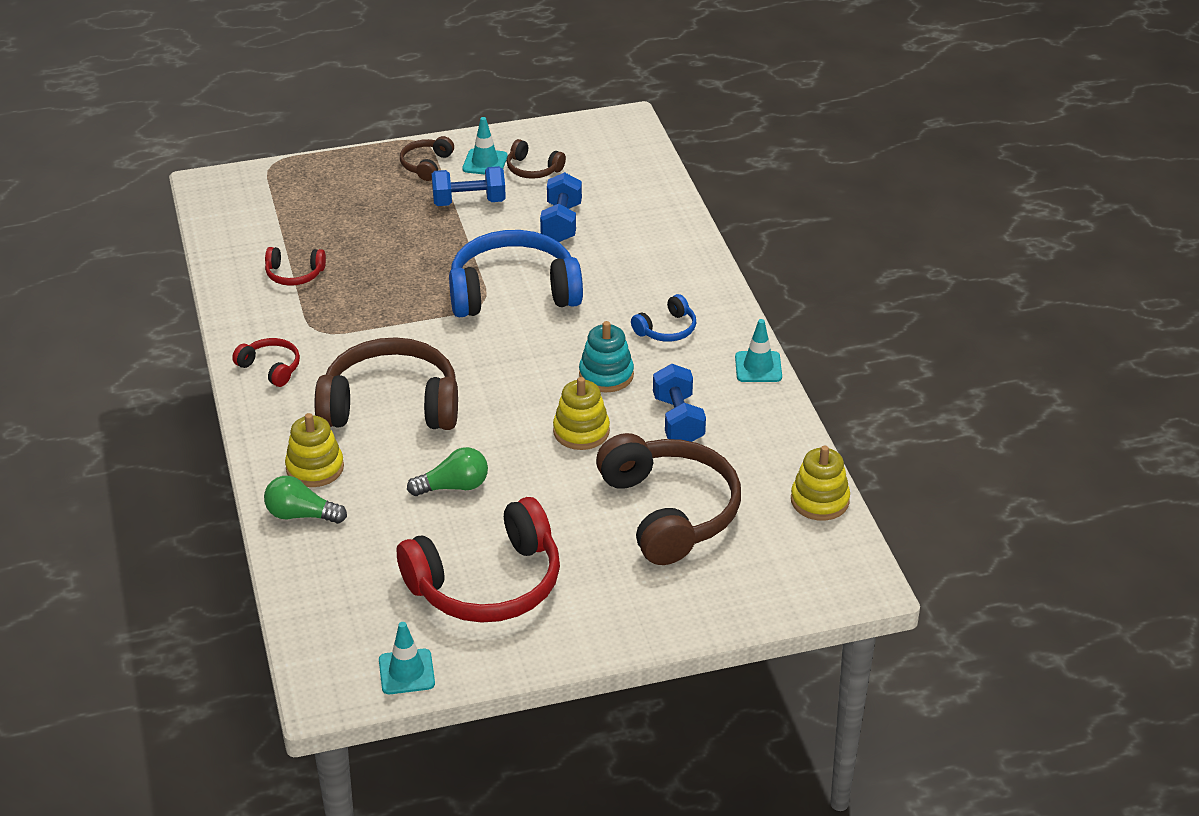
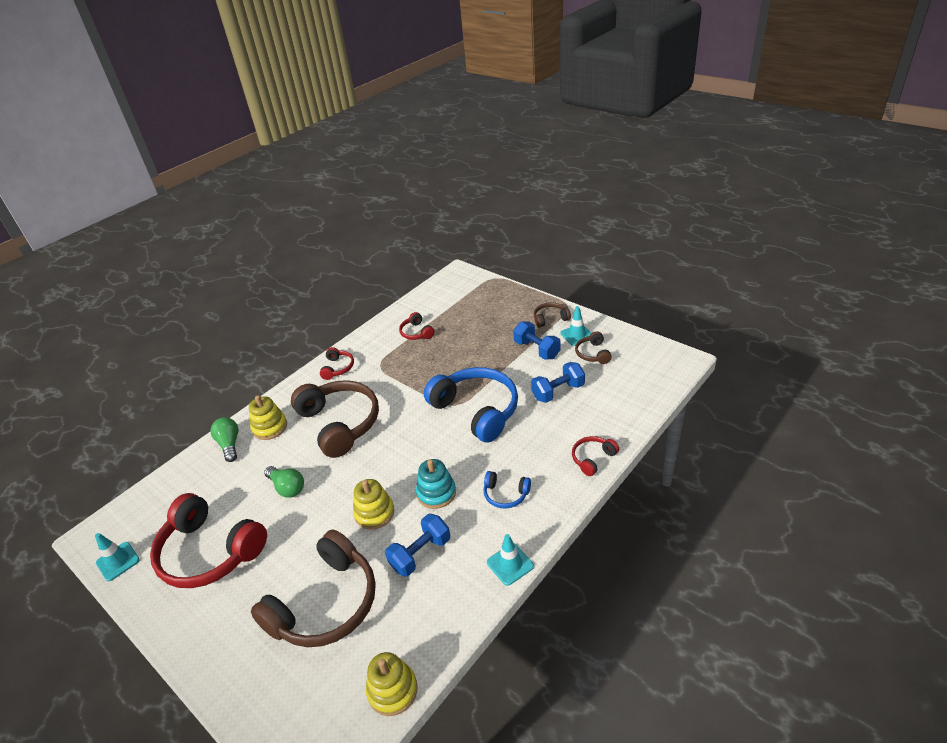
camera: 60 degrees right, 0 degrees up
(688, 251) = (593, 458): none -> red headphones

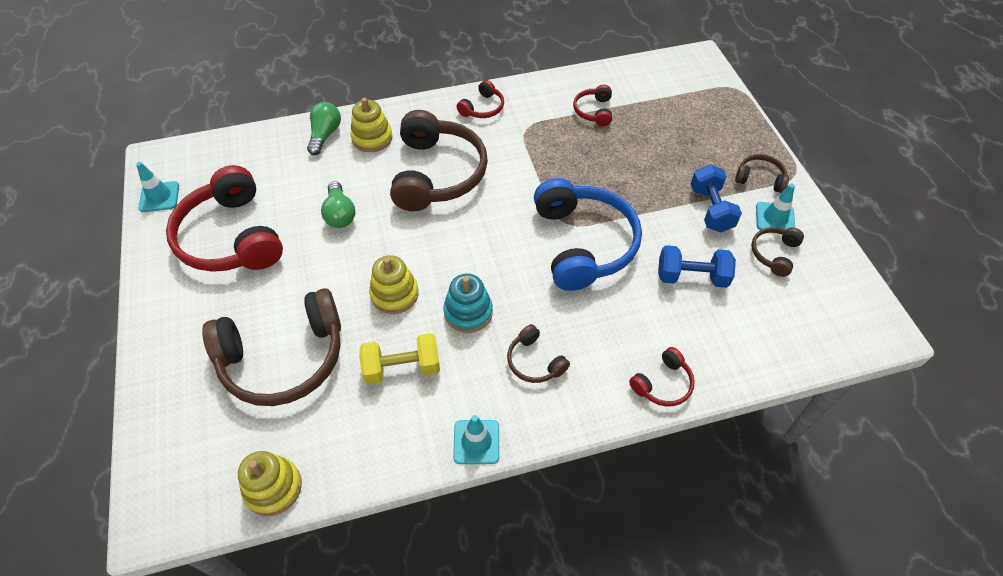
camera: 30 degrees right, 15 degrees up
(420, 554) = (402, 368): blue dumbbell -> yellow dumbbell
(505, 494) = (534, 361): blue headphones -> brown headphones
(593, 458) = (663, 384): red headphones -> red headphones turned 150 degrees clockwise

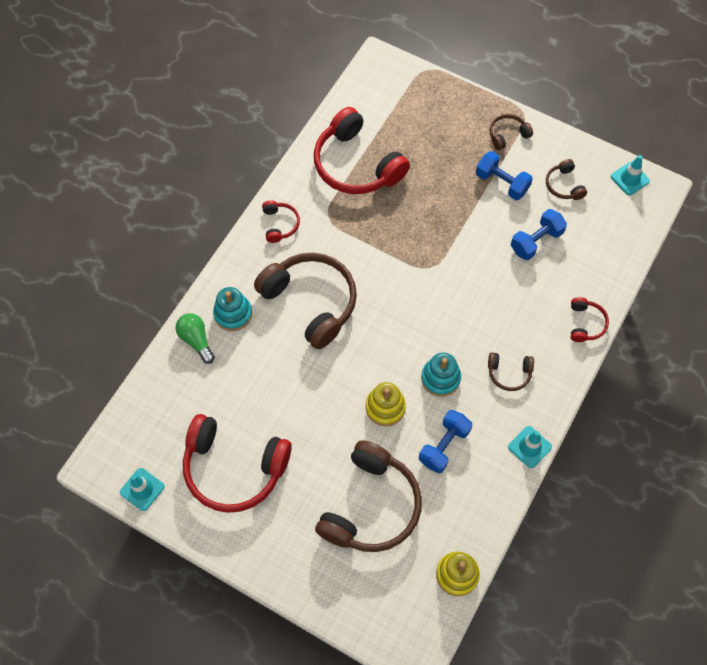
camera: 45 degrees left, 10 degrees up
(340, 214) = (284, 387): green light bulb -> none
(372, 138) = (233, 314): yellow stacking toy -> turquoise stacking toy
(402, 368) = (444, 446): yellow dumbbell -> blue dumbbell
(583, 244) = (455, 273): blue headphones -> none
(594, 111) = (356, 164): red headphones -> red headphones, size x2.19
(775, 218) = (542, 158): turquoise traffic cone -> turquoise traffic cone (629, 179)

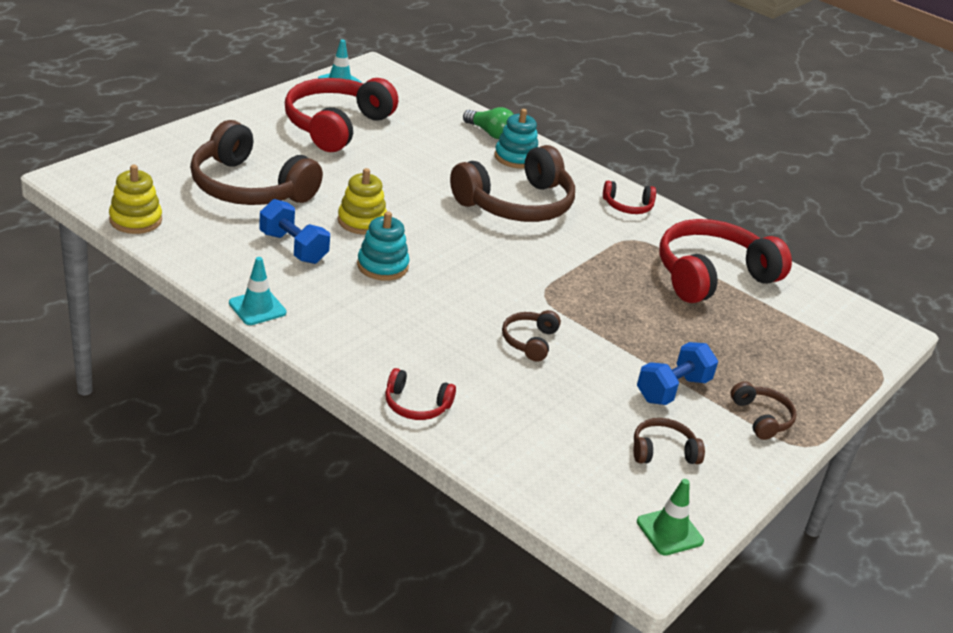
camera: 95 degrees right, 30 degrees down
(196, 340) = (490, 133): green light bulb -> green light bulb turned 60 degrees clockwise
(509, 373) = (367, 318): brown headphones -> brown headphones (530, 341)
(536, 241) = (566, 395): blue dumbbell -> none
(629, 179) = (669, 531): turquoise traffic cone -> green traffic cone

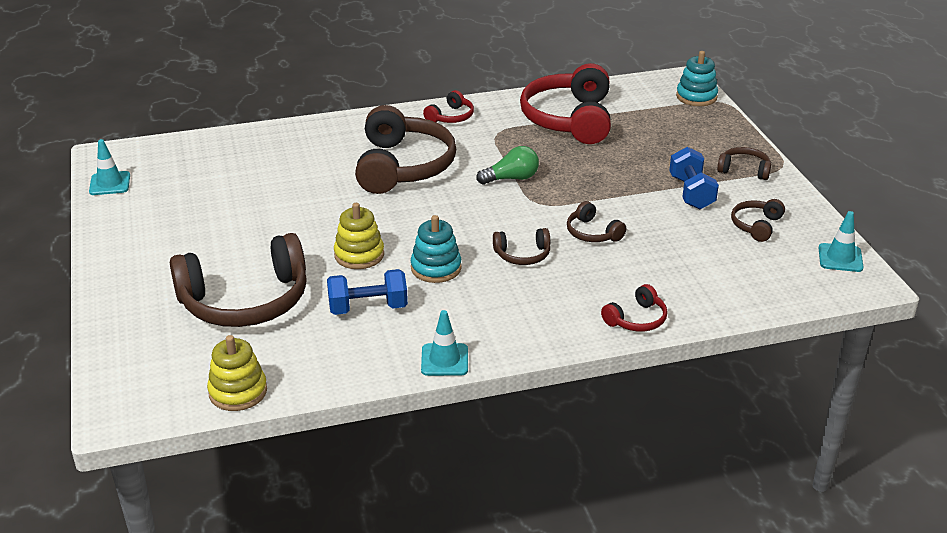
camera: 50 degrees left, 0 degrees up
(336, 126) = (187, 213): red headphones -> none
(450, 308) = (522, 255): none -> brown headphones
(490, 133) = (283, 137): green light bulb -> green light bulb (511, 178)
(515, 157) = (333, 139): turquoise stacking toy -> turquoise stacking toy (696, 97)
(669, 531) = (840, 258): green traffic cone -> turquoise traffic cone

